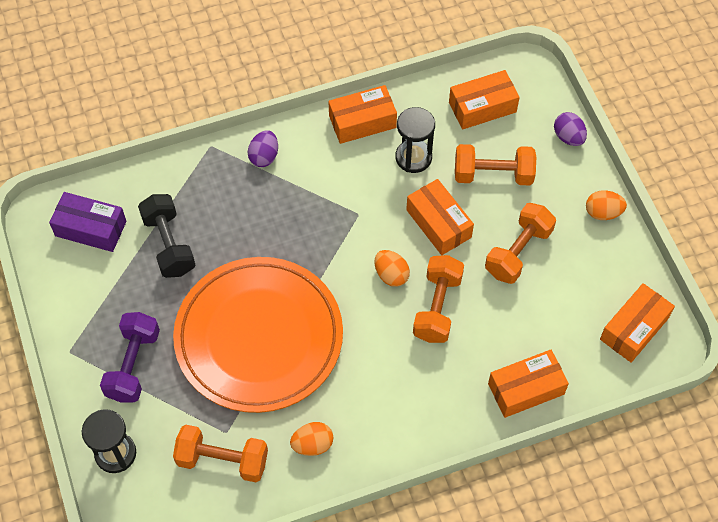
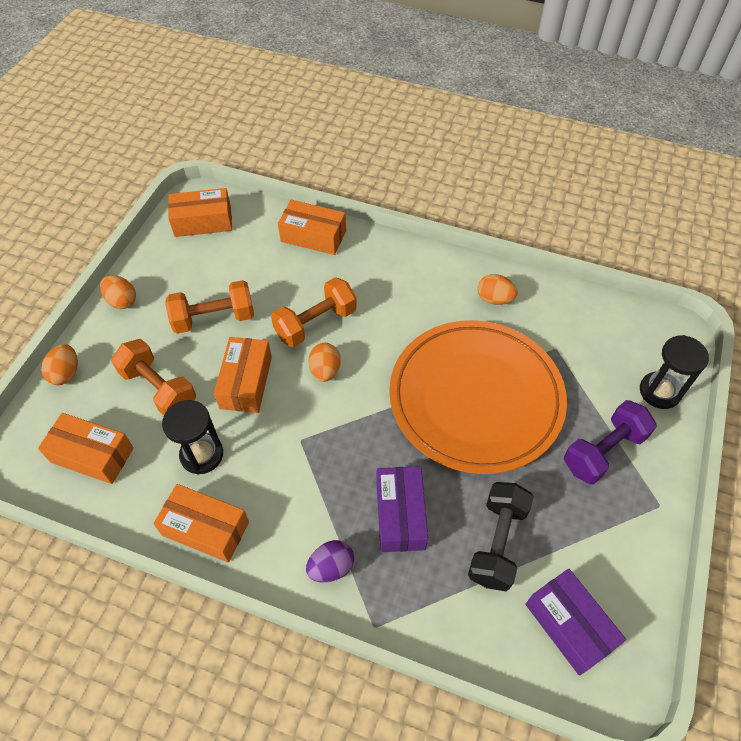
camera: 140 degrees left, 5 degrees down
(222, 460) = (572, 332): orange dumbbell -> none
(246, 216) = (400, 515): none -> purple box
(568, 137) = (66, 373): purple egg -> orange egg

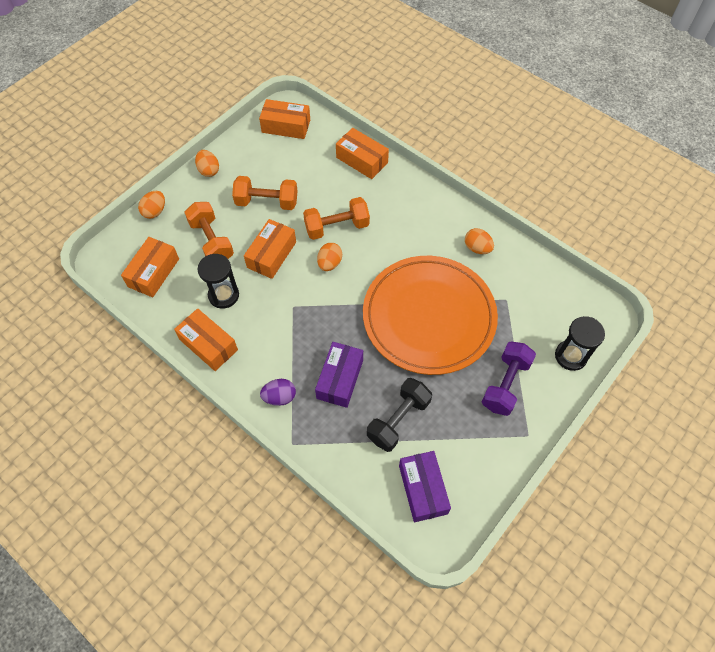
camera: 20 degrees right, 5 degrees up
(92, 455) = (153, 272): orange box -> orange box turned 75 degrees clockwise
(603, 451) = (505, 384): purple dumbbell -> purple dumbbell turned 45 degrees counterclockwise

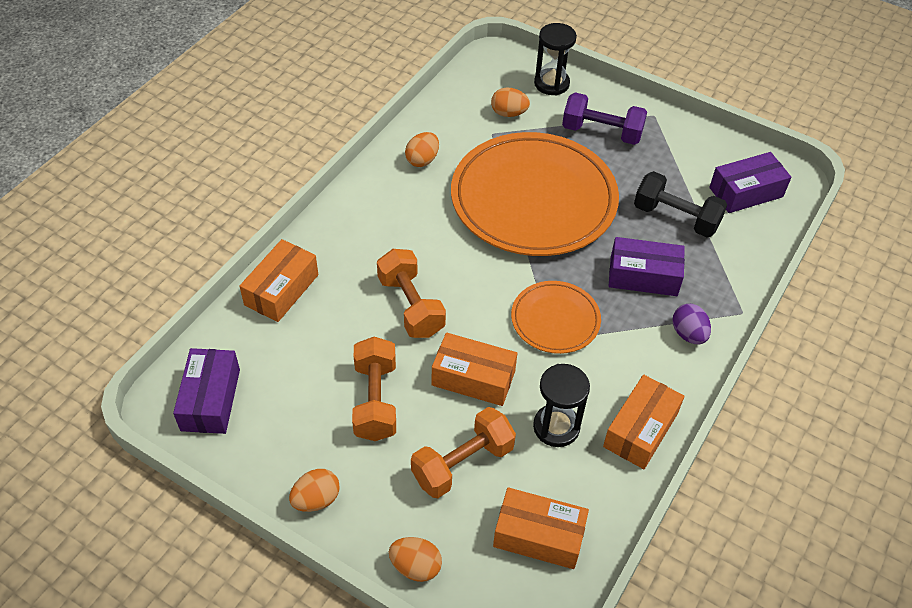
camera: 100 degrees left, 10 degrees down
(286, 126) = (210, 399): orange box -> purple box
(309, 310) = (555, 320): none -> orange plate
(329, 263) = (475, 307): orange egg -> orange egg (509, 113)

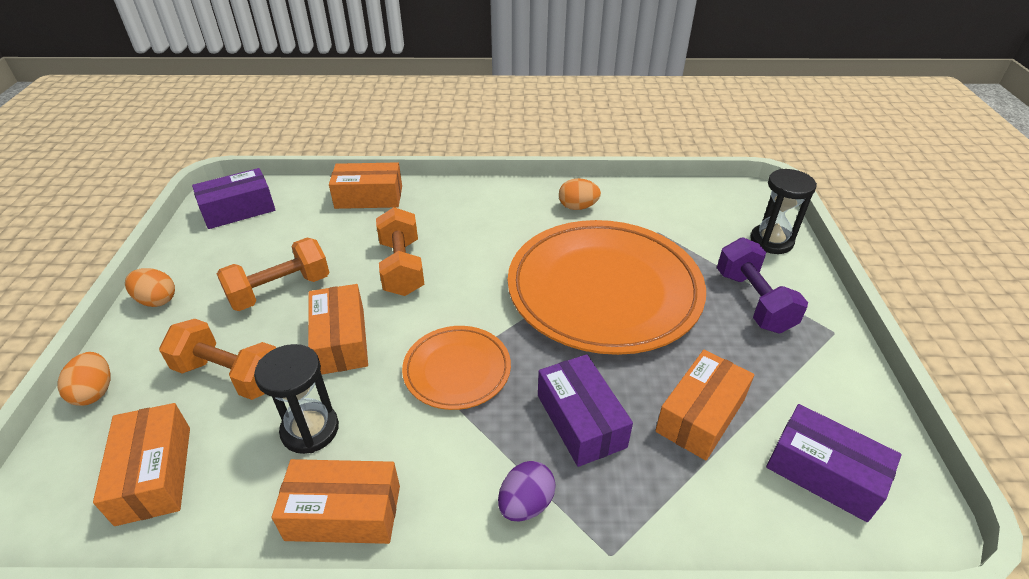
camera: 60 degrees right, 10 degrees down
(411, 306) = (402, 267): orange dumbbell -> orange dumbbell turned 45 degrees counterclockwise
(509, 113) = (695, 231): orange egg -> none
(676, 218) = (700, 415): black dumbbell -> orange box

